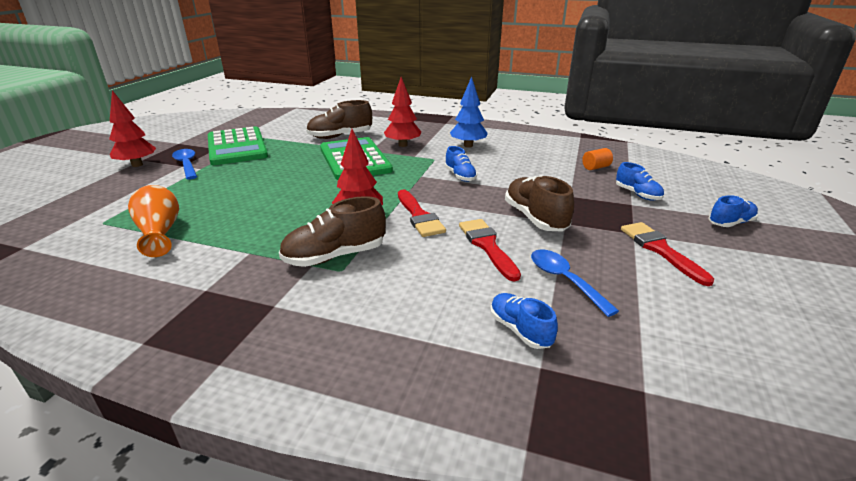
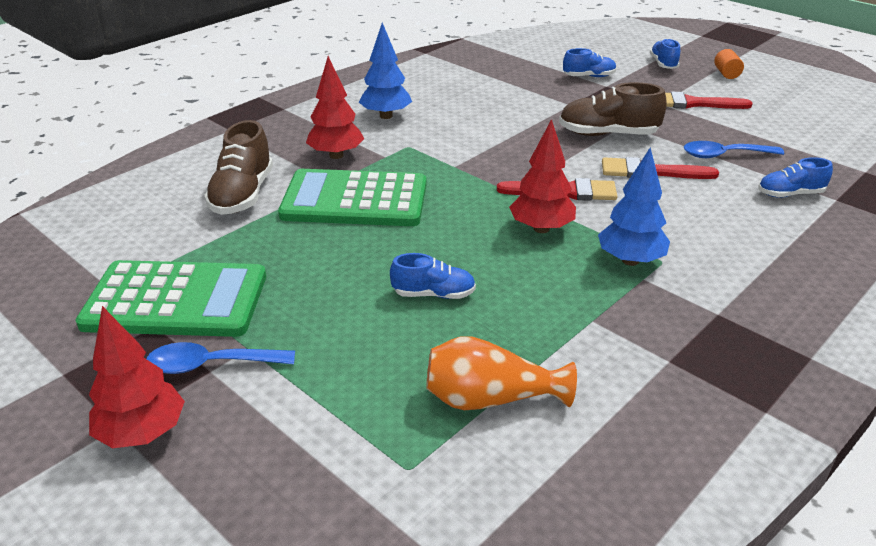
camera: 65 degrees left, 5 degrees up
(335, 256) = (630, 260): brown shoe -> blue tree
(460, 176) = (476, 144): blue shoe -> blue shoe (434, 294)
(595, 167) = (514, 73): orange cylinder -> orange cylinder (726, 74)

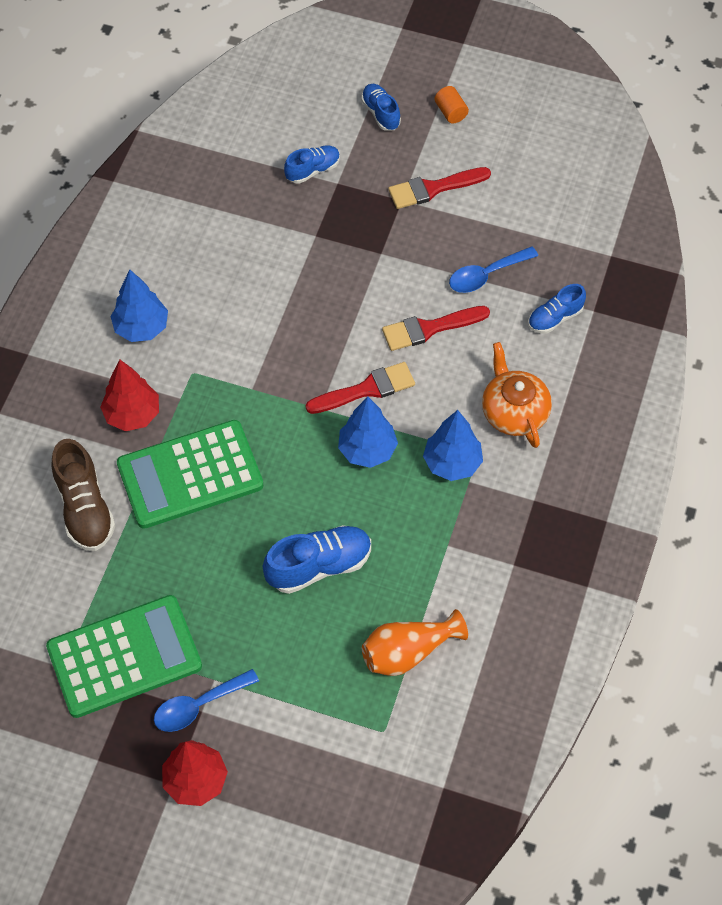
camera: 25 degrees left, 25 degrees up
(434, 294) = (319, 566): blue shoe -> blue shoe, size x1.62
(541, 228) = (367, 450): red tree -> blue tree
(607, 134) = (371, 279): brown shoe -> none
(719, 243) = (514, 412): none -> orange teapot

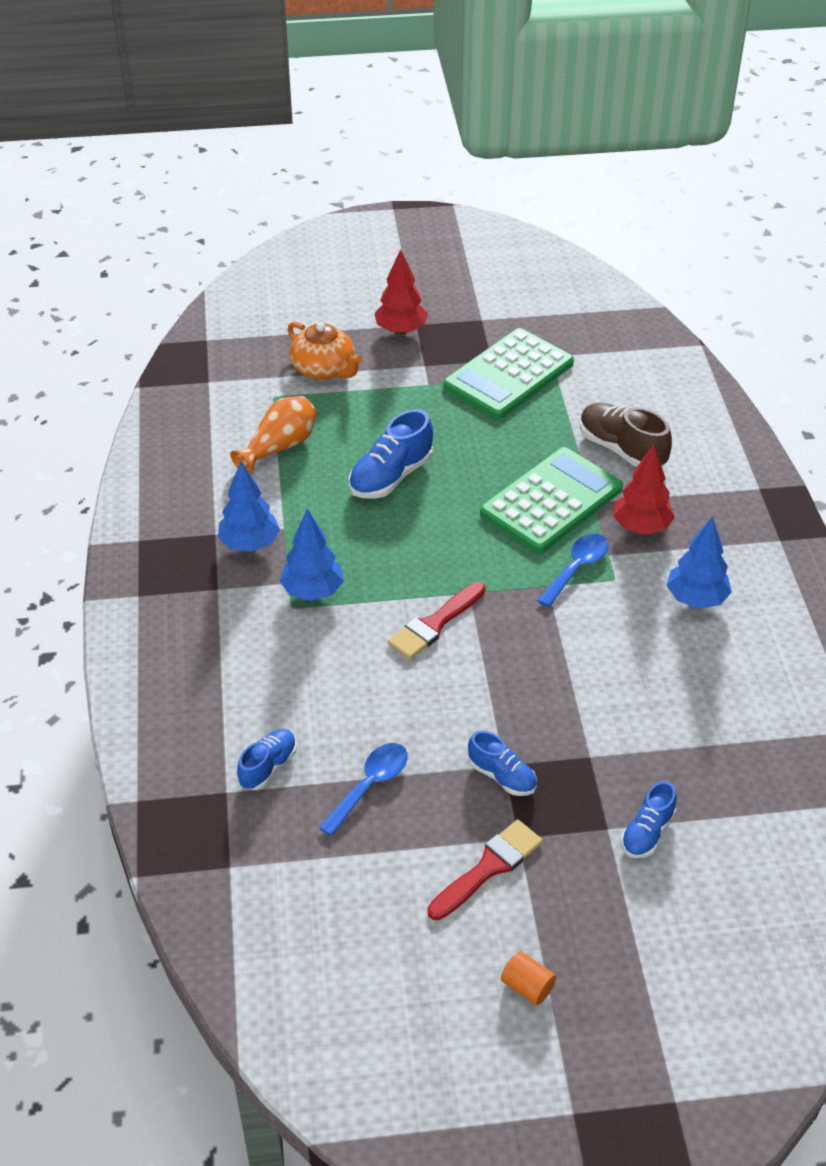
camera: 155 degrees right, 15 degrees down
(198, 705) = (429, 367): blue spoon -> blue spoon (576, 568)
(367, 450) = (401, 574): blue tree -> blue tree (250, 544)
(380, 113) = (616, 946): blue shoe -> blue shoe (502, 776)
(429, 328) = (403, 704): red brush -> none
(514, 412) = (271, 656): orange teapot -> orange teapot (324, 369)

